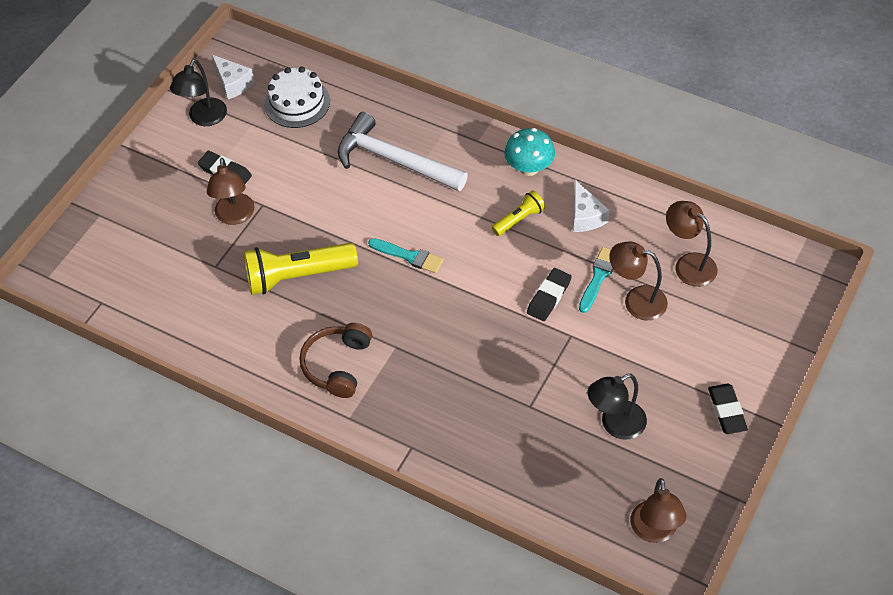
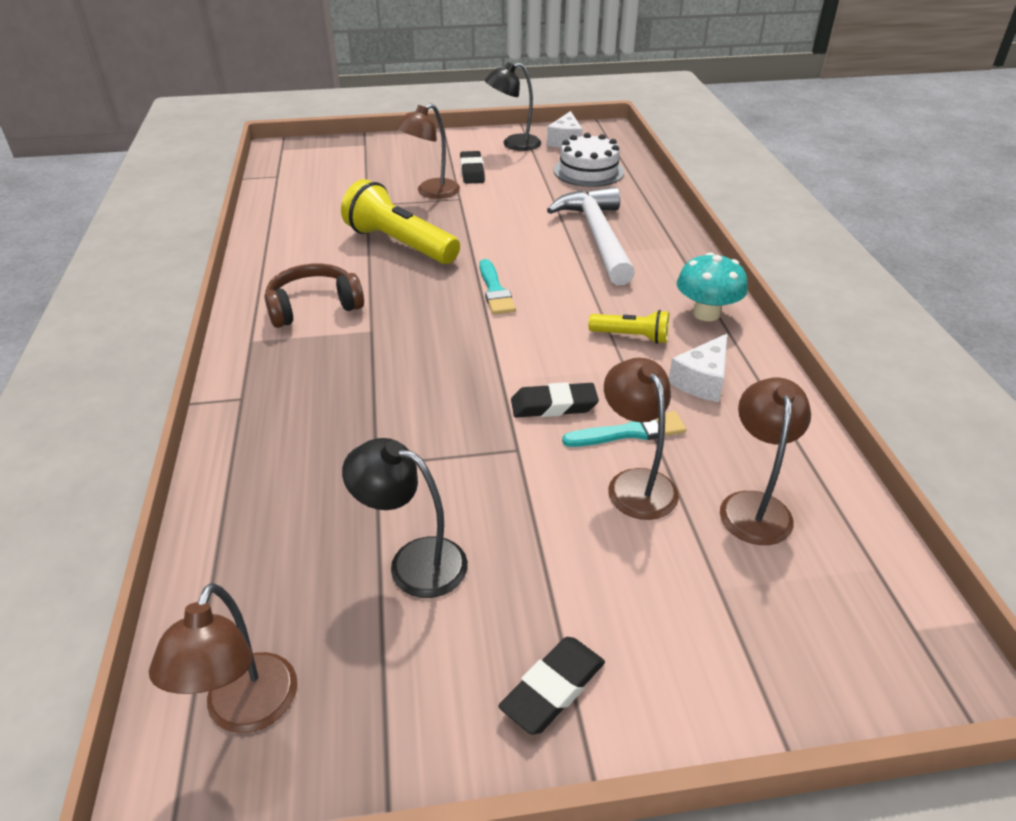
camera: 50 degrees right, 15 degrees down
(655, 531) = (245, 711): brown lamp -> brown lamp turned 45 degrees counterclockwise

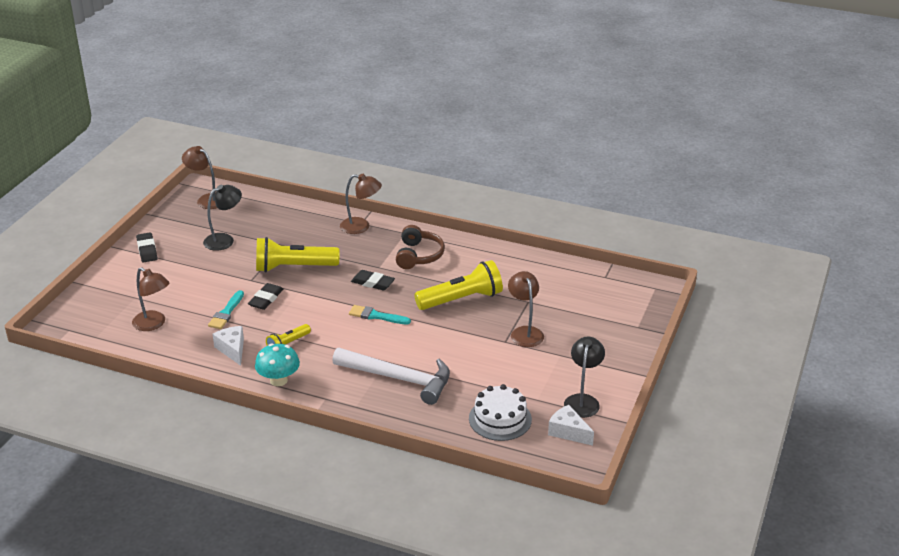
camera: 120 degrees right, 5 degrees down
(440, 416) = (293, 267): none -> yellow flashlight
(472, 171) = (546, 361): black eraser -> black eraser (373, 283)
(636, 483) = (199, 301): brown lamp -> brown lamp (361, 227)

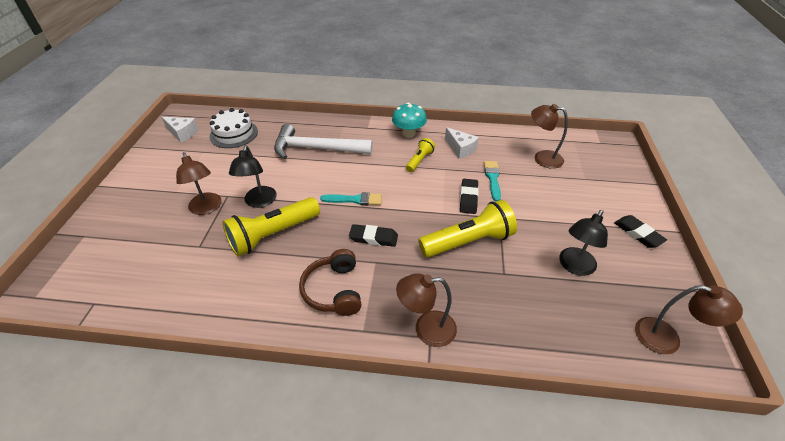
camera: 165 degrees right, 10 degrees up
(583, 400) = (165, 156): black lamp -> black lamp (259, 202)

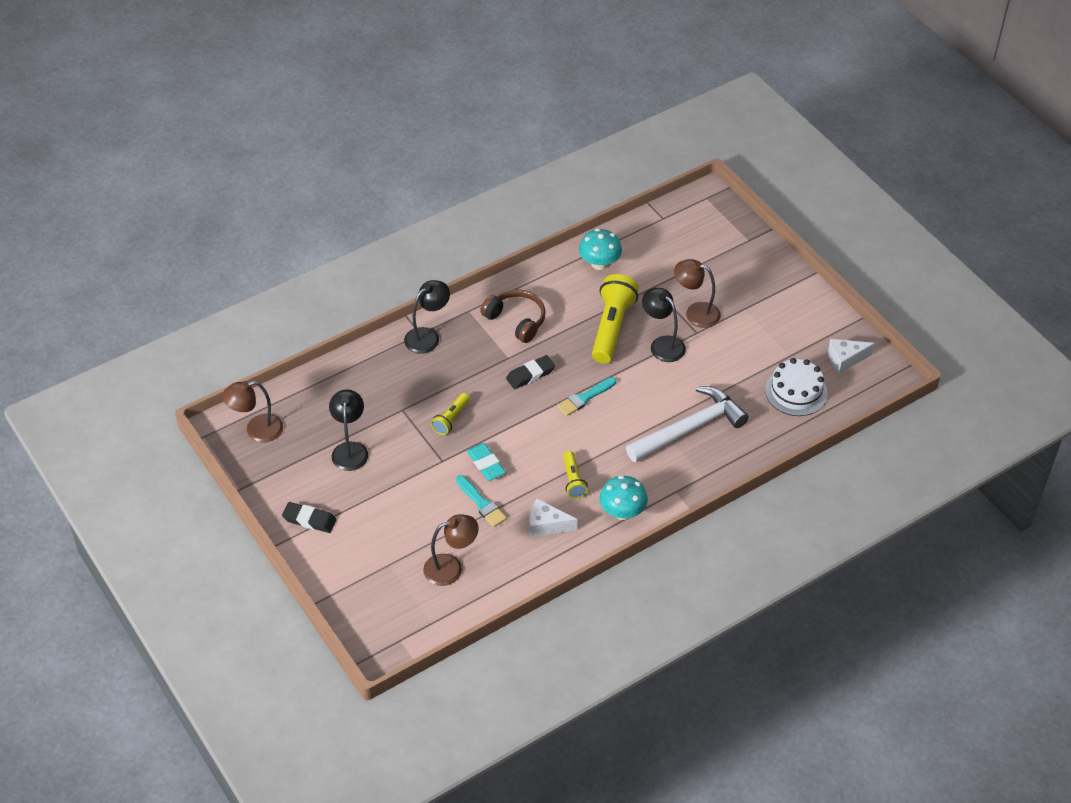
camera: 140 degrees right, 5 degrees up
(203, 296) = (599, 263): none -> turquoise mushroom
(426, 329) = (427, 336): brown lamp -> black lamp
(468, 198) = (486, 464): black eraser -> turquoise eraser
(468, 241) = (451, 419): yellow flashlight -> yellow flashlight, size x0.53

